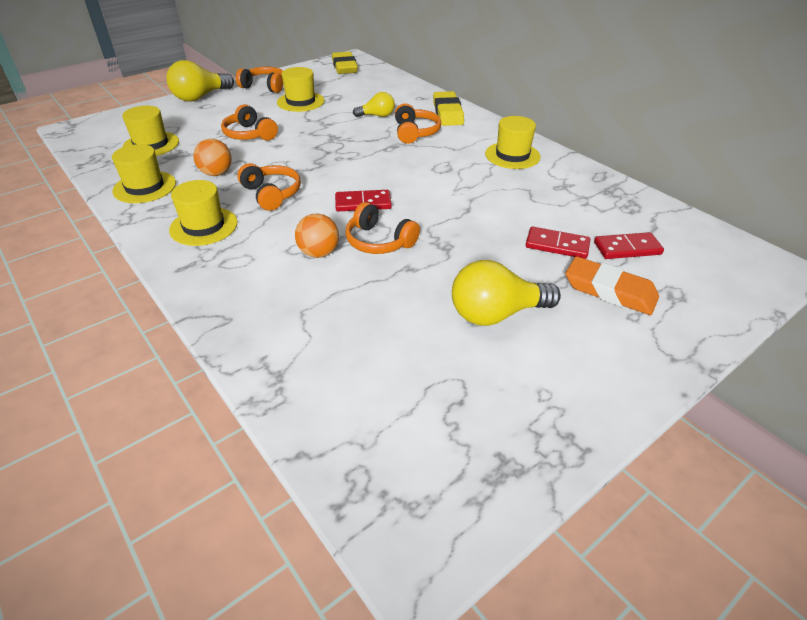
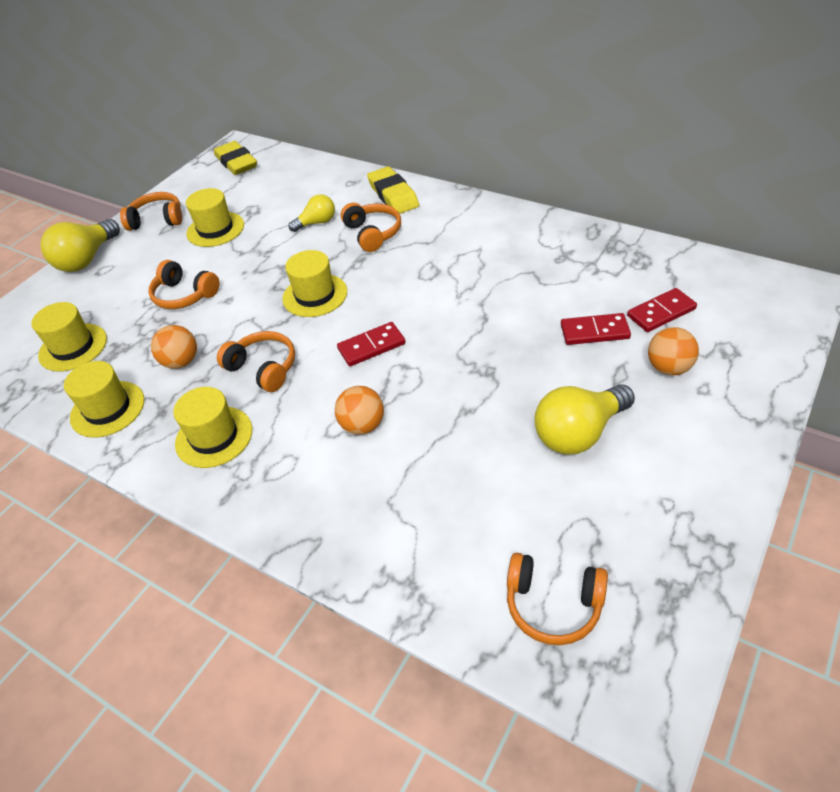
camera: 15 degrees left, 5 degrees up
(379, 241) = (417, 389): orange headphones -> orange headphones (553, 605)
(512, 155) = (493, 232): yellow hat -> yellow hat (315, 295)
(610, 291) = (669, 368): orange eraser -> orange ball

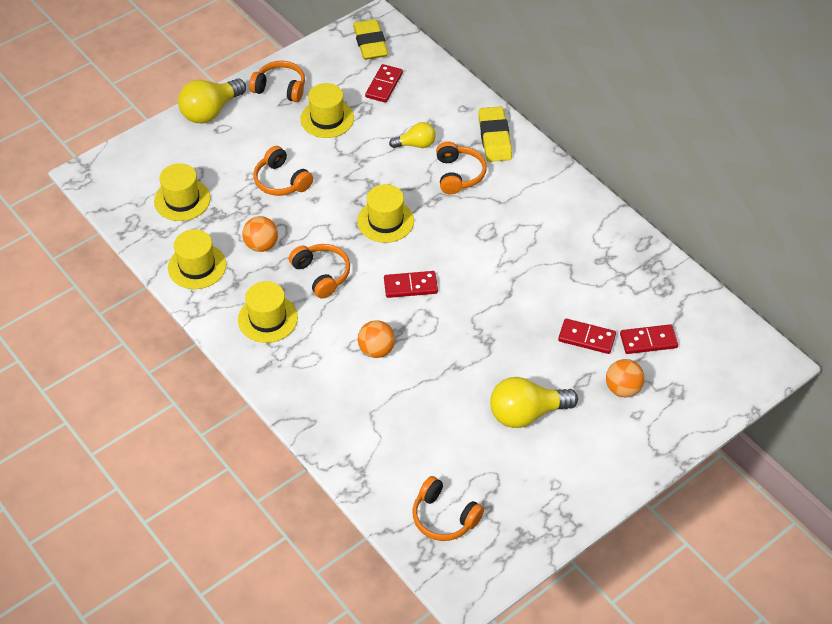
camera: 15 degrees right, 5 degrees up
(263, 188) = (384, 85): none -> red domino

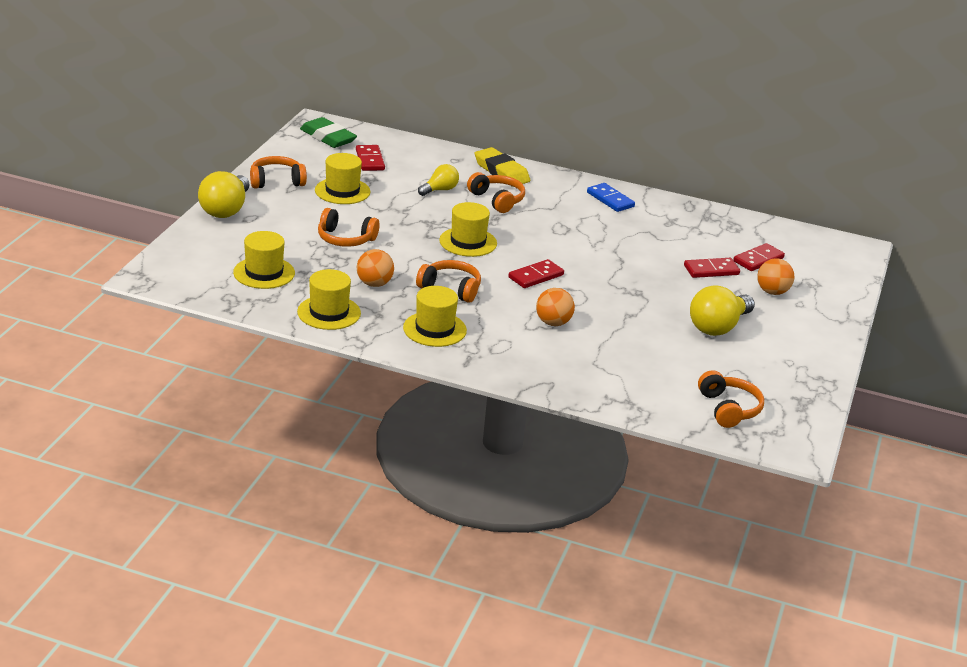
camera: 35 degrees left, 20 degrees down
(370, 43) = (328, 137): yellow eraser -> green eraser
(444, 517) = (728, 409): orange headphones -> orange headphones turned 105 degrees counterclockwise
(569, 209) = (610, 200): none -> blue domino

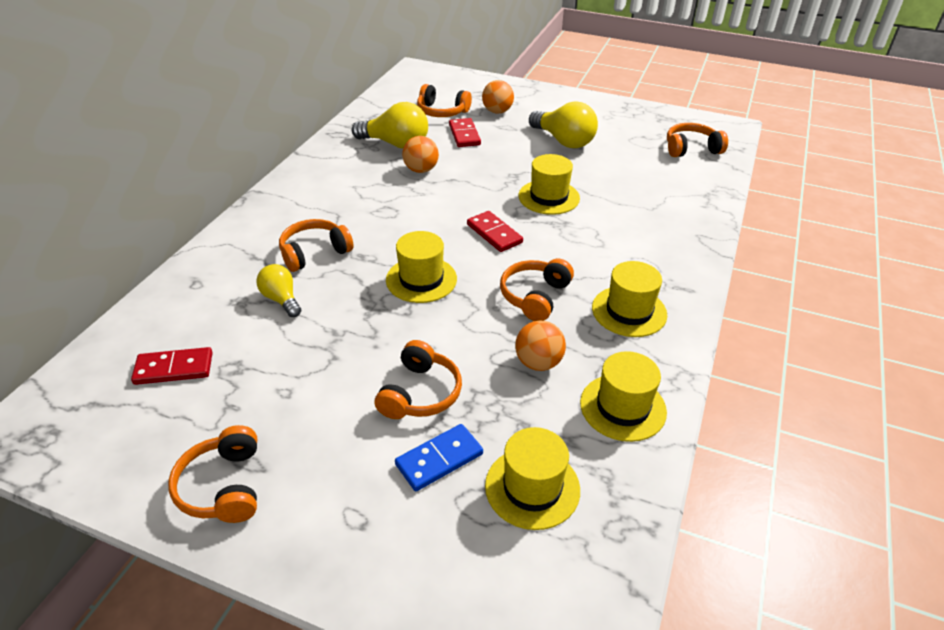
camera: 85 degrees left, 10 degrees up
(226, 209) = (322, 558): yellow light bulb -> yellow light bulb (396, 144)
(328, 137) = (74, 421): green eraser -> none
(342, 191) = (271, 399): yellow hat -> yellow hat (549, 197)
(501, 172) = (239, 246): yellow eraser -> none
(553, 323) = (587, 228): orange ball -> orange ball (421, 170)
(610, 200) = (321, 176): blue domino -> blue domino (439, 459)
(758, 260) = (442, 111): red domino -> orange headphones

